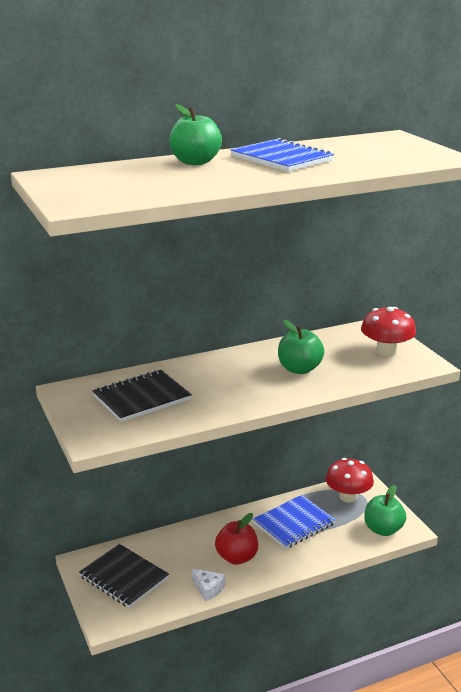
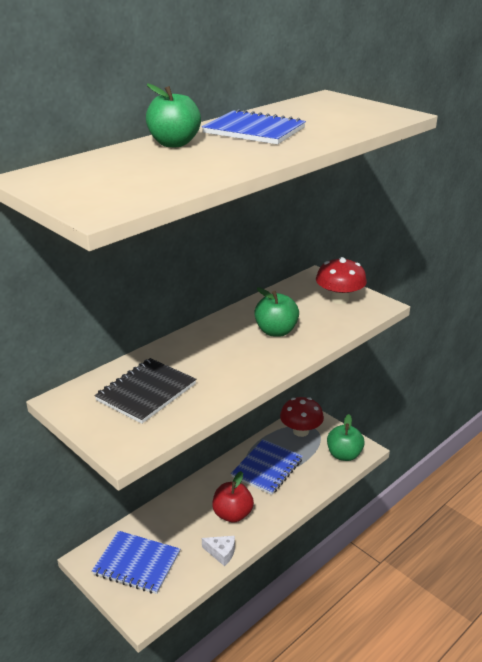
camera: 20 degrees left, 5 degrees up
(124, 577) = (137, 563): black notebook -> blue notebook

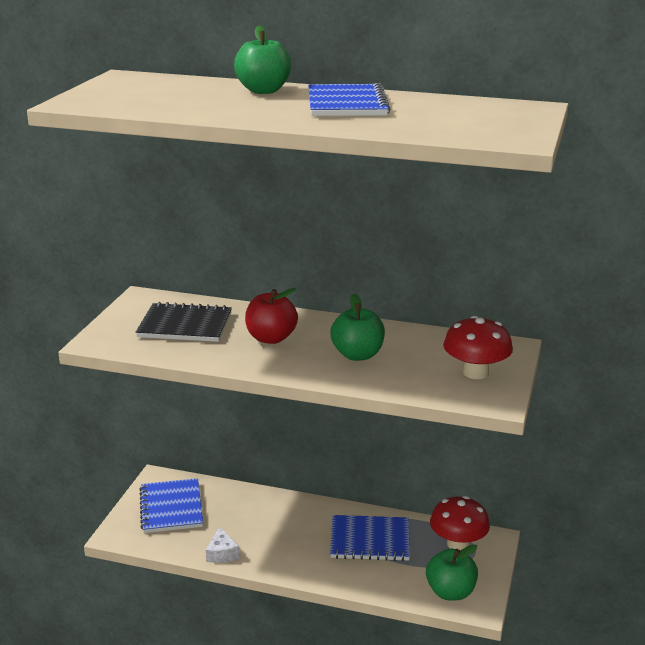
camera: 60 degrees right, 5 degrees down
(232, 514) = (279, 541): red apple -> red apple (271, 338)

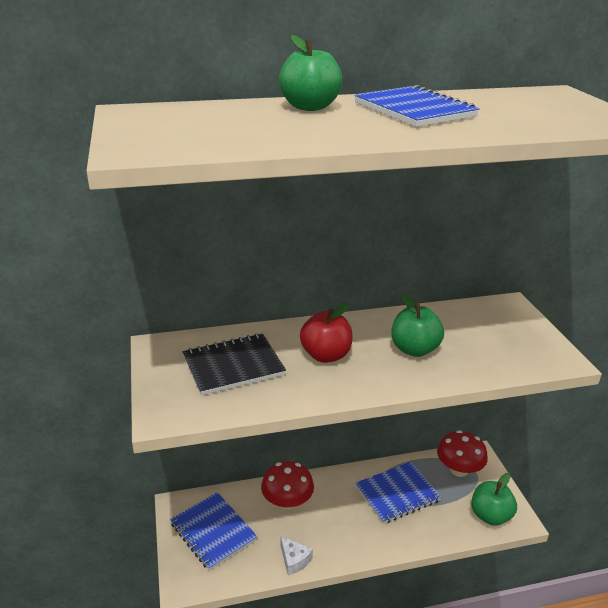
camera: 30 degrees left, 5 degrees up
(475, 372) = (517, 337): red mushroom -> red mushroom (287, 502)

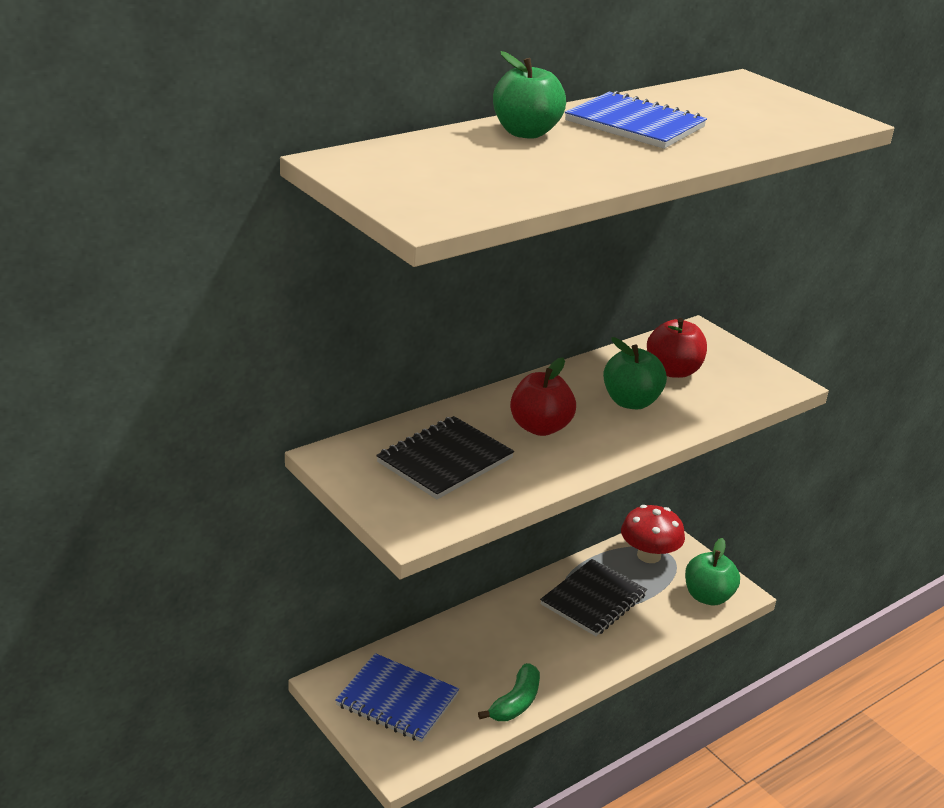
camera: 25 degrees left, 0 degrees up
(287, 502) = (468, 643): red mushroom -> none
(294, 560) = (515, 703): white cheese -> green banana
(397, 494) = (593, 600): blue notebook -> black notebook
(468, 331) = (673, 371): none -> red apple

